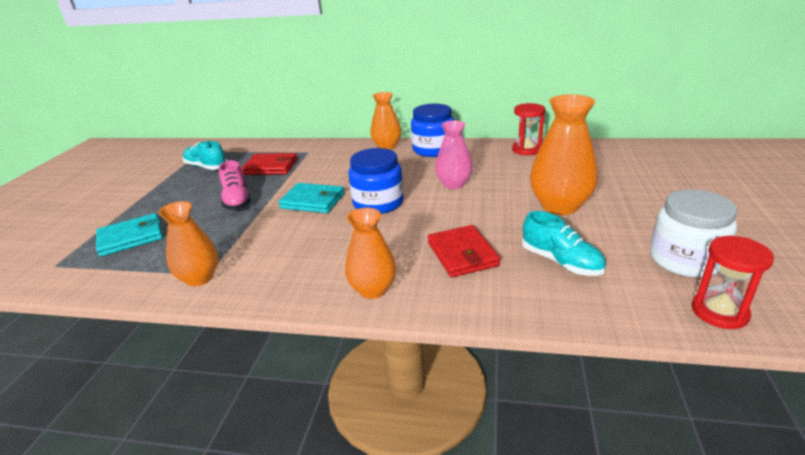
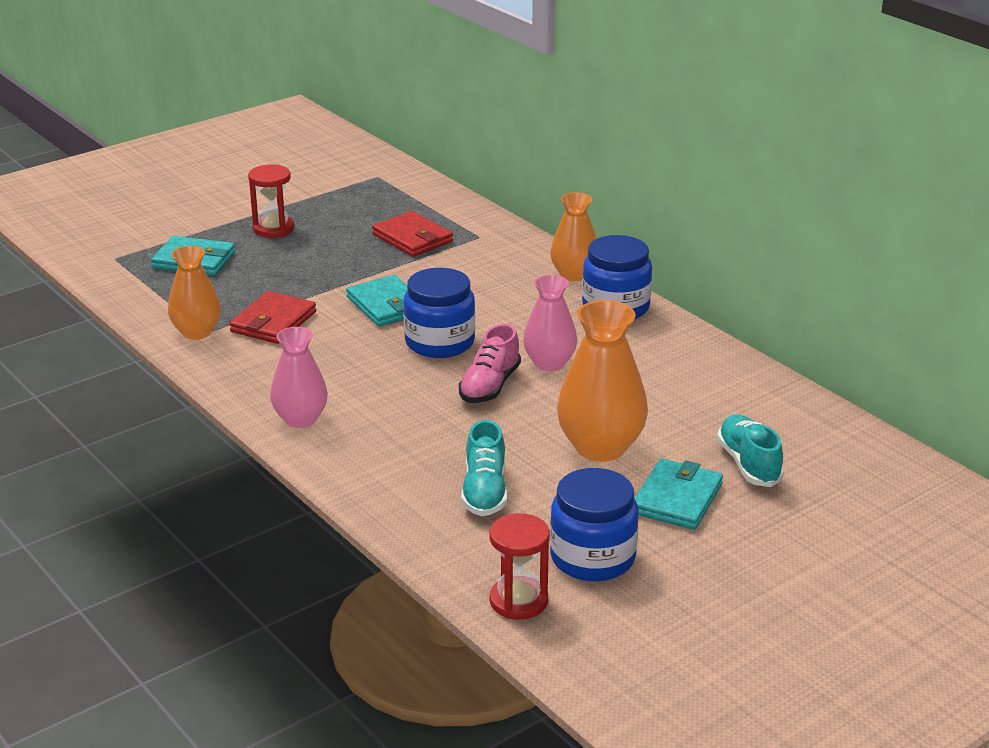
camera: 40 degrees right, 0 degrees up
(206, 167) = (354, 204): turquoise shoe -> turquoise shoe (748, 464)
(237, 200) = (325, 265): pink shoe -> pink shoe (489, 386)
(373, 289) = (300, 419): orange vase -> pink vase
(462, 254) = (419, 435): red wallet -> red wallet (273, 322)
(526, 149) = (719, 367): red hourglass -> red hourglass (273, 229)
(642, 208) = (677, 498): none -> turquoise wallet
(685, 260) = (592, 558): white jar -> blue jar

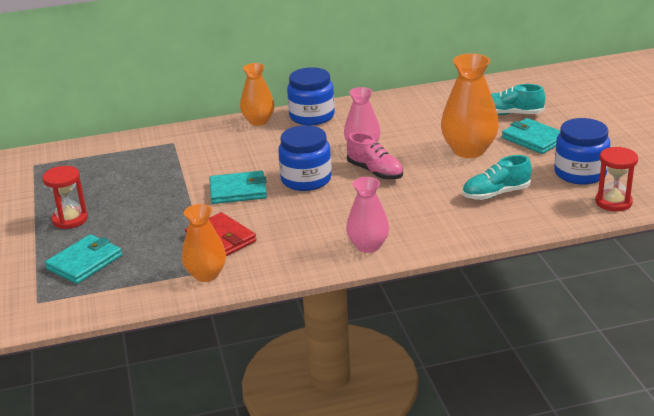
camera: 65 degrees left, 0 degrees up
(412, 238) = (149, 166): red wallet -> none
(484, 491) = (496, 194): turquoise shoe -> turquoise shoe turned 135 degrees clockwise

